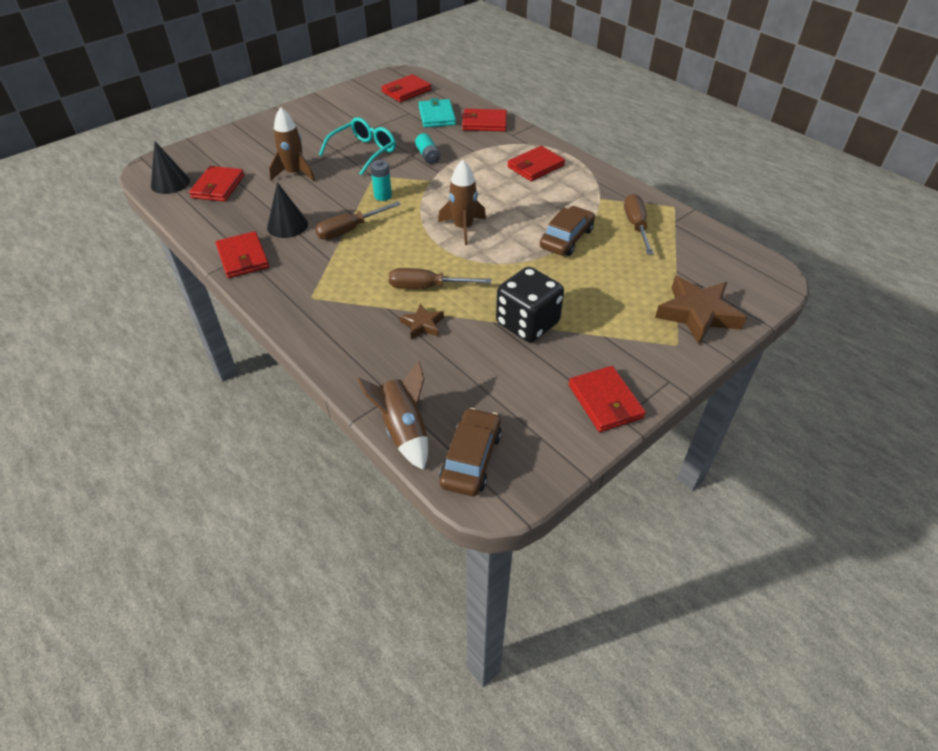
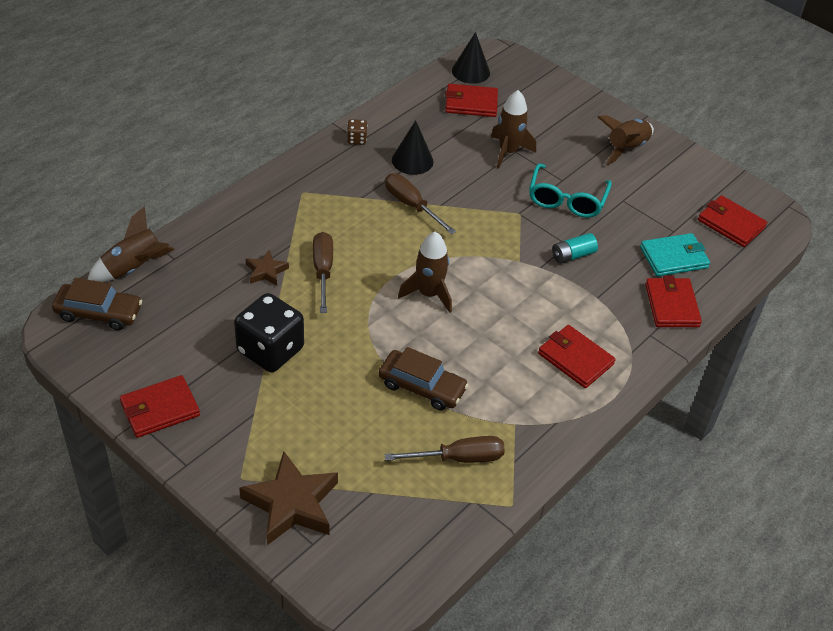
camera: 80 degrees right, 0 degrees up
(243, 257) = (356, 139): red wallet -> brown dice
(310, 120) = (626, 148): none -> brown rocket
(364, 152) = (566, 200): turquoise glasses -> turquoise glasses turned 75 degrees clockwise
(383, 196) = (479, 224): turquoise battery -> none

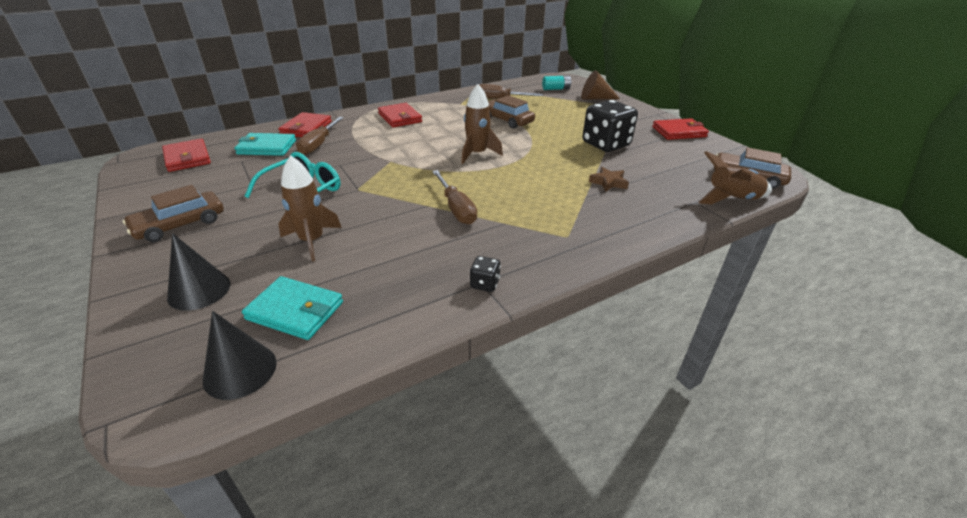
camera: 160 degrees left, 10 degrees down
(292, 504) = (595, 98): brown star -> brown cone
(323, 271) = (558, 176): brown screwdriver -> brown screwdriver (319, 144)
(356, 139) = (485, 284): brown dice -> black dice
(412, 160) = (429, 249): black cone -> black cone (199, 290)
(471, 103) = (295, 311): red wallet -> turquoise wallet
(572, 255) = (344, 158): turquoise battery -> turquoise battery (556, 89)
(626, 148) = (180, 224): brown rocket -> brown car

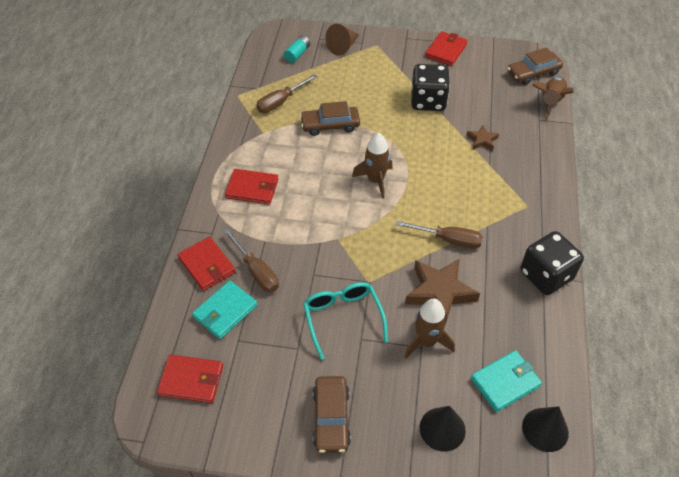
camera: 50 degrees left, 15 degrees up
(383, 227) = (440, 292): none -> brown star
(485, 284) = (546, 275): black dice -> black dice, size x2.30

